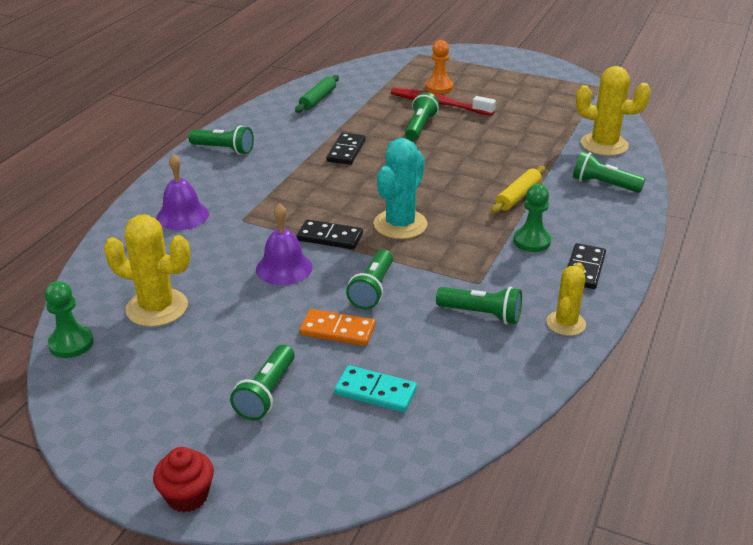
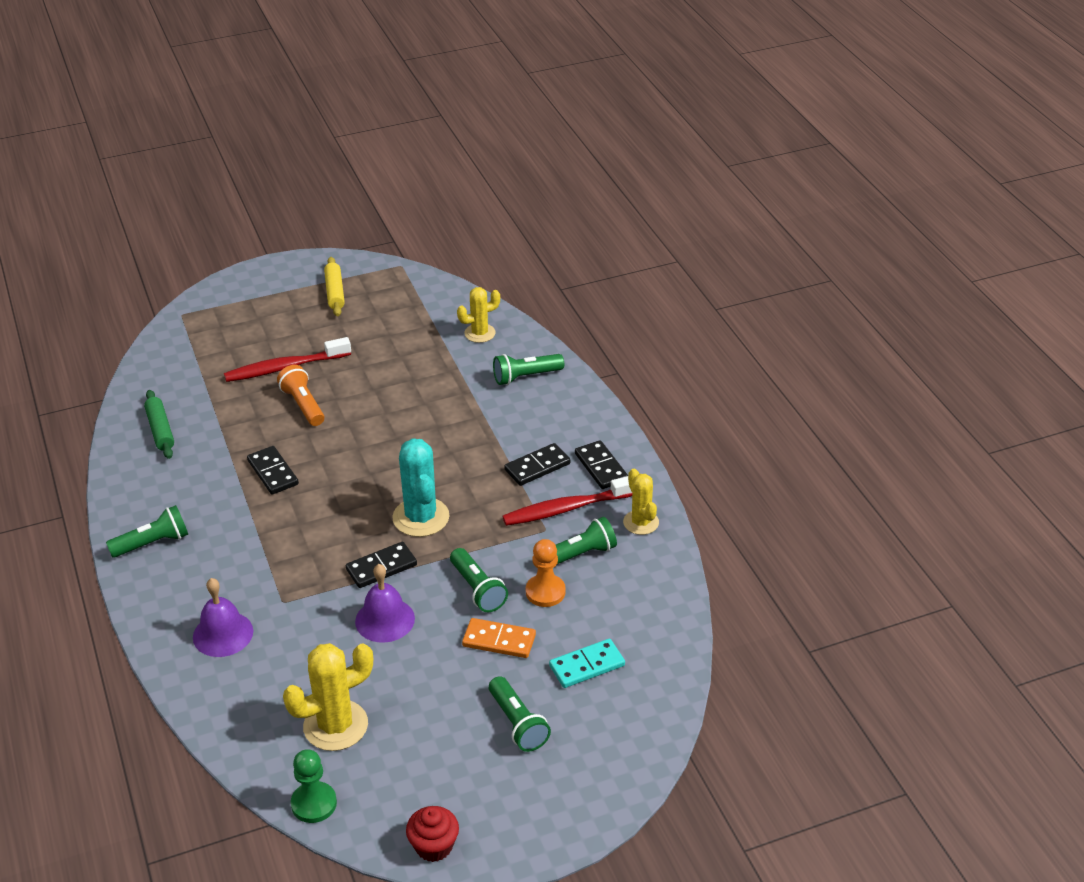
camera: 45 degrees left, 5 degrees up
(187, 496) = (569, 828): red cupcake -> red cupcake (434, 846)
(337, 330) = (499, 640): orange domino -> orange domino turned 45 degrees clockwise
(420, 127) = (303, 405): green flashlight -> orange flashlight
(439, 87) = (259, 347): orange pawn -> orange pawn (545, 592)
(516, 279) = (567, 508): none -> red toothbrush
(518, 196) = (476, 429): yellow rolling pin -> yellow rolling pin (335, 292)
(531, 241) = (537, 467): green pawn -> black domino
(604, 145) = (480, 333): yellow cactus -> yellow cactus, size x0.63

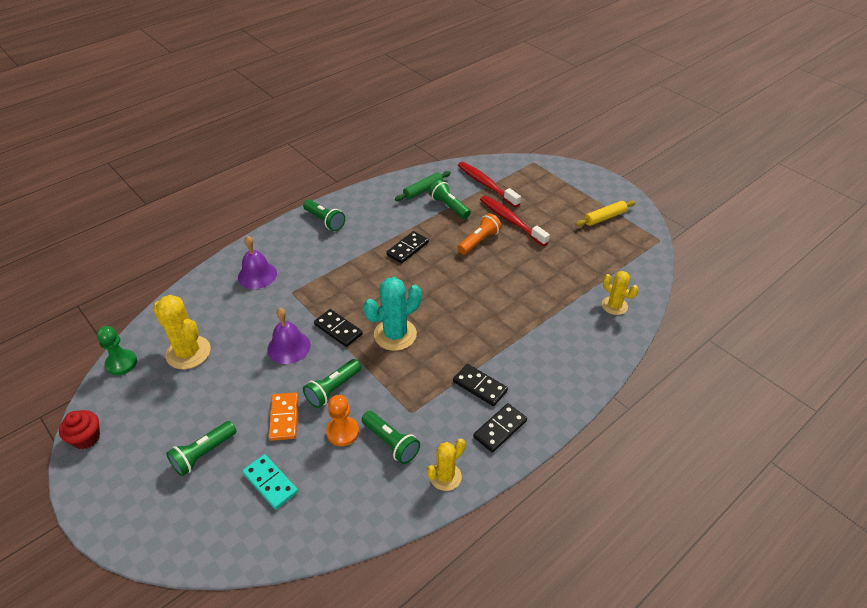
camera: 70 degrees right, 5 degrees up
(525, 377) = (581, 348): green flashlight -> green flashlight (449, 206)
(567, 508) = (440, 420): red toothbrush -> red toothbrush (486, 184)

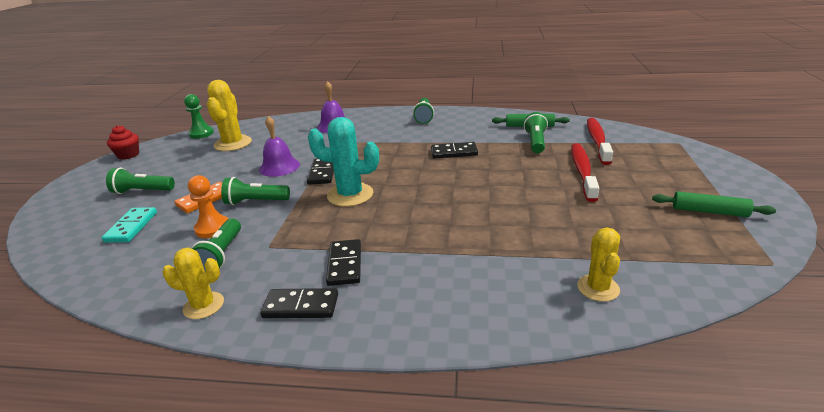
camera: 50 degrees right, 15 degrees down
(479, 241) = (525, 172): orange flashlight -> none
(604, 218) = (709, 211): yellow rolling pin -> green rolling pin

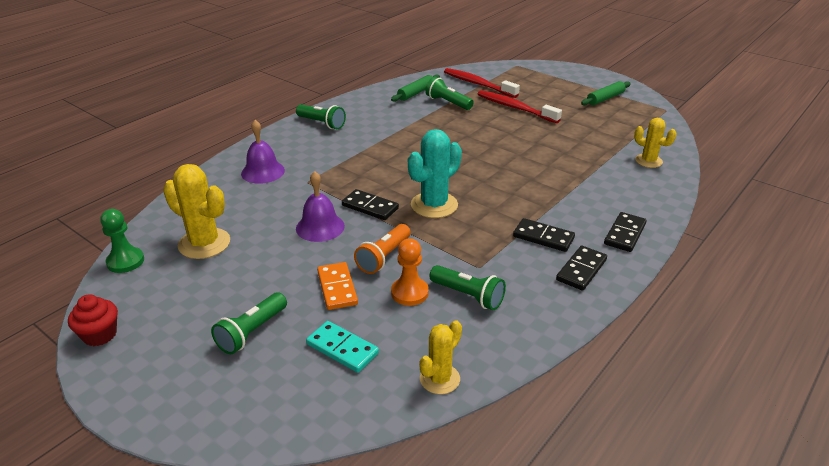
camera: 60 degrees left, 5 degrees up
(203, 305) = (541, 318): yellow cactus -> yellow cactus (439, 379)
(255, 202) = (383, 257): green flashlight -> orange flashlight
(454, 152) = (419, 137): black domino -> black domino (625, 234)

